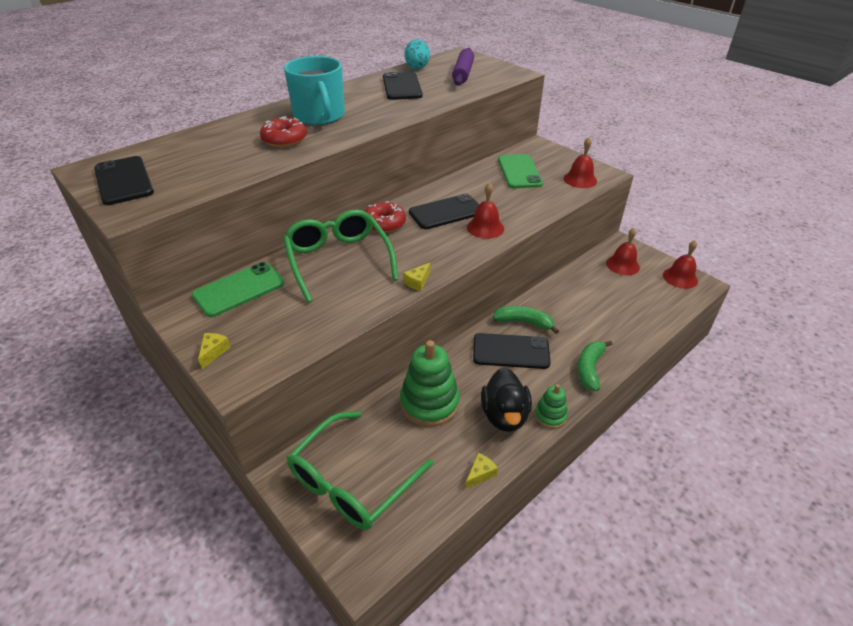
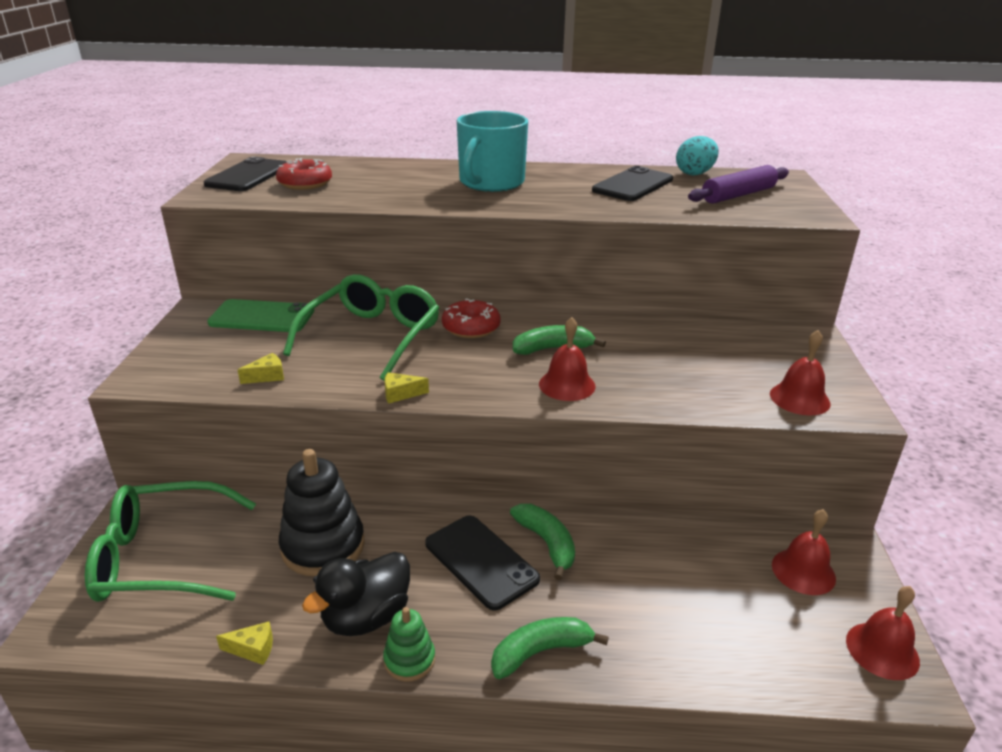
camera: 45 degrees right, 10 degrees down
(214, 352) = (164, 351): yellow cheese -> yellow cheese (267, 376)
(284, 140) = (417, 190): red donut -> red donut (305, 183)
(429, 403) = (323, 546): green stacking toy -> black stacking toy
(446, 212) = (552, 349): black phone -> green banana
(519, 172) = (724, 351): green phone -> none

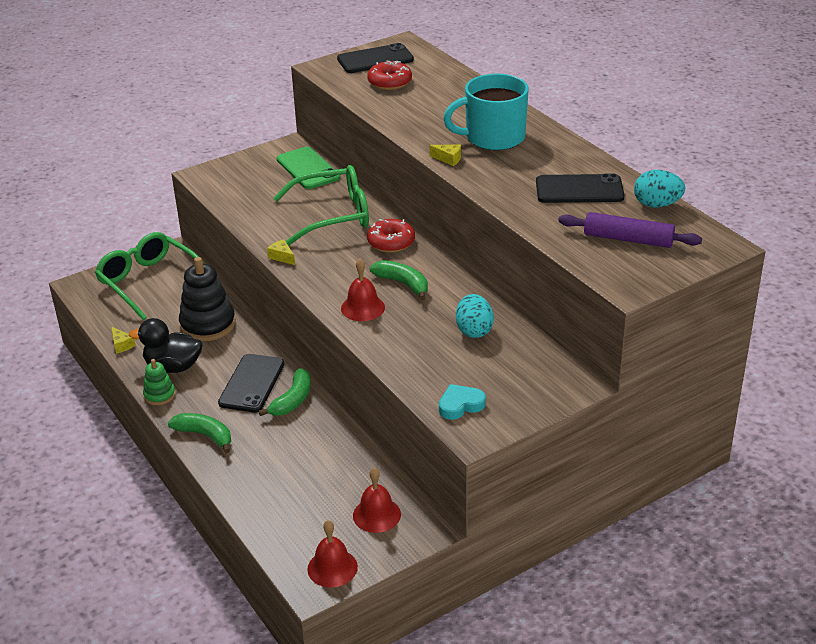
camera: 55 degrees right, 5 degrees up
(267, 376) = (249, 208): yellow cheese -> yellow cheese (448, 159)
(677, 346) = (474, 330): none -> turquoise egg
(799, 398) = (460, 405): red bell -> turquoise heart

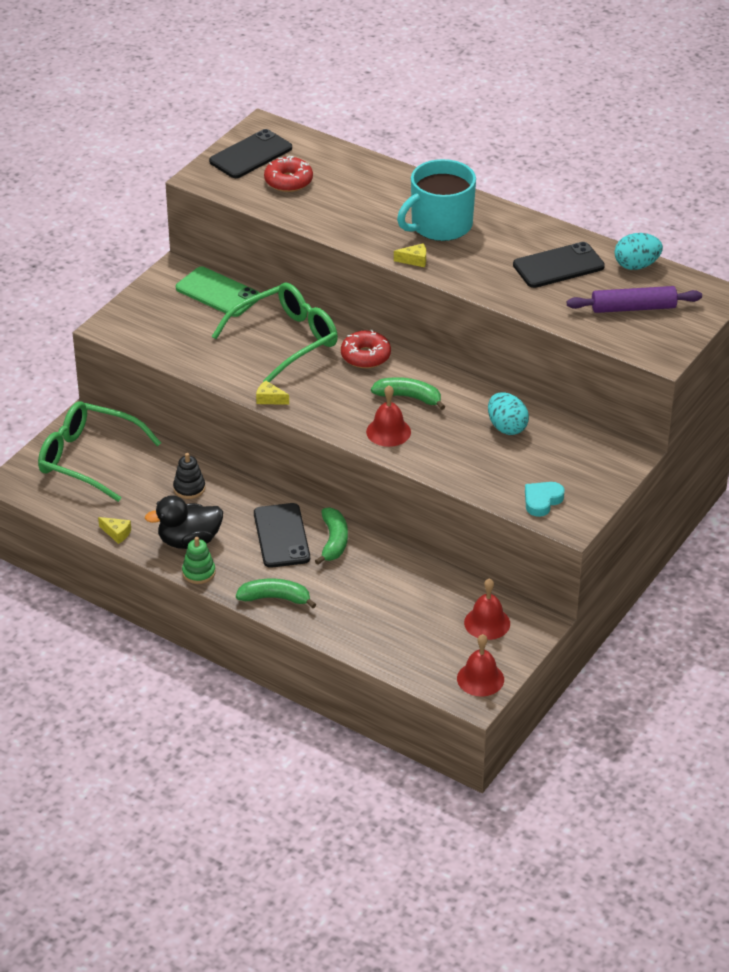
camera: 25 degrees left, 5 degrees up
(208, 325) = (189, 488): black stacking toy -> black stacking toy, size x0.53

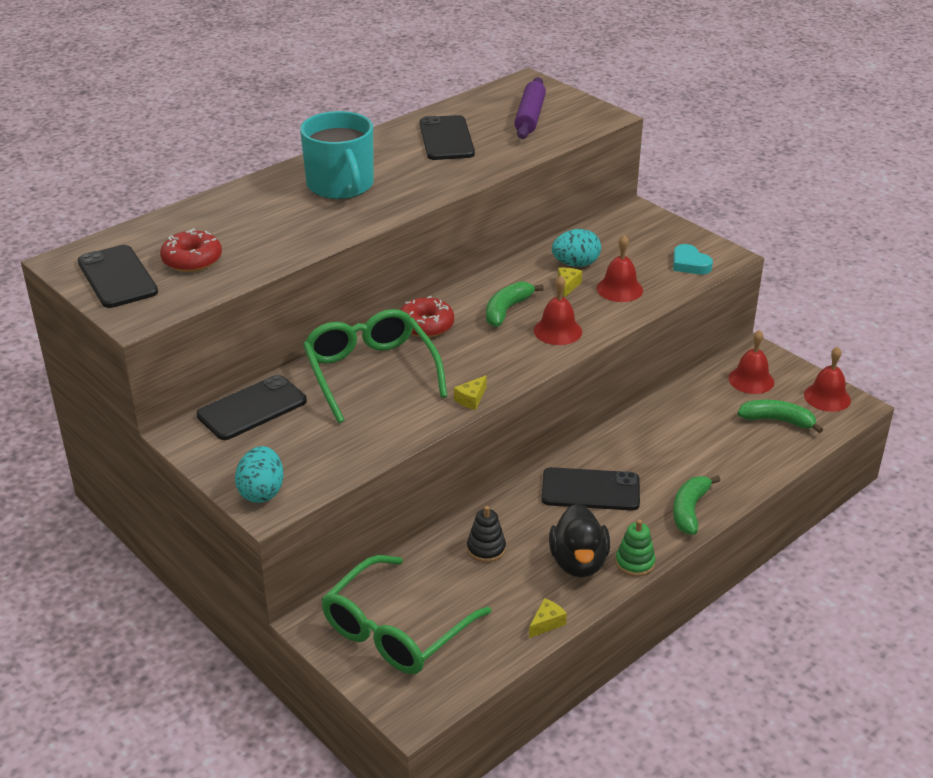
camera: 75 degrees left, 5 degrees down
(218, 292) = (252, 408): green phone -> black phone
(334, 541) = (609, 454): green banana -> green banana (777, 421)
(414, 260) = (393, 207): yellow cheese -> yellow cheese (567, 286)
(475, 460) = (619, 289): none -> red bell
(636, 265) = (466, 105): turquoise egg -> turquoise egg (262, 492)

